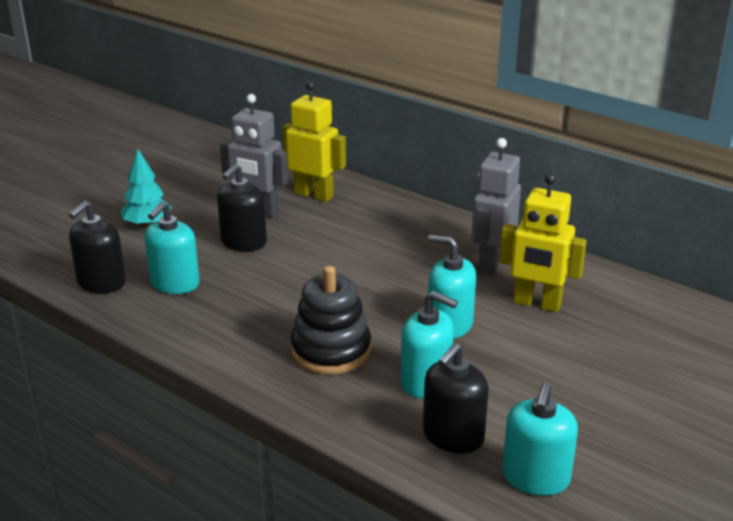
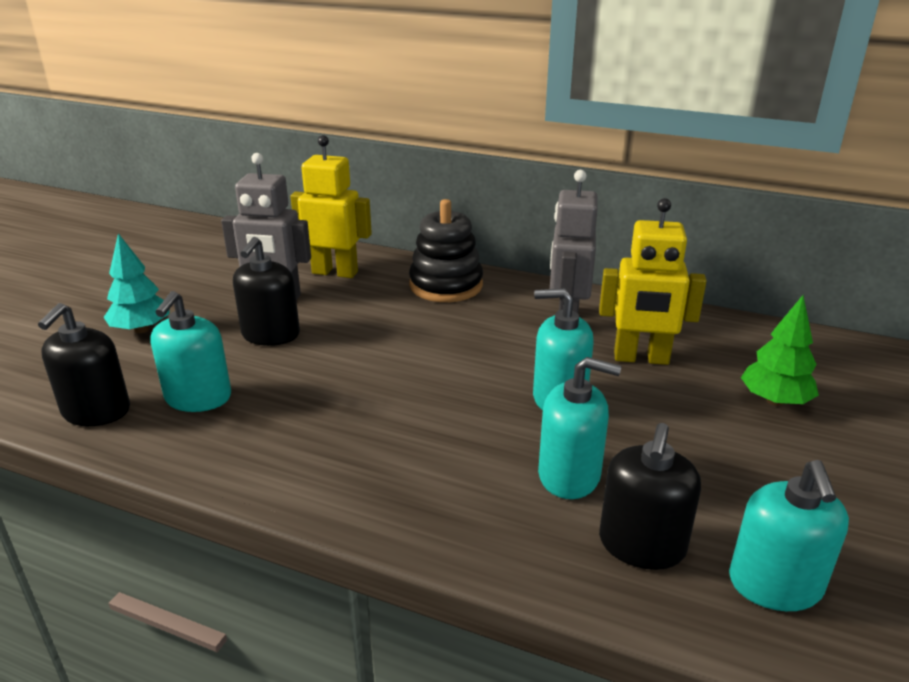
camera: 15 degrees left, 0 degrees up
(331, 351) = (433, 454): black stacking toy -> black stacking toy (446, 285)
(629, 354) = (774, 401): none -> green tree

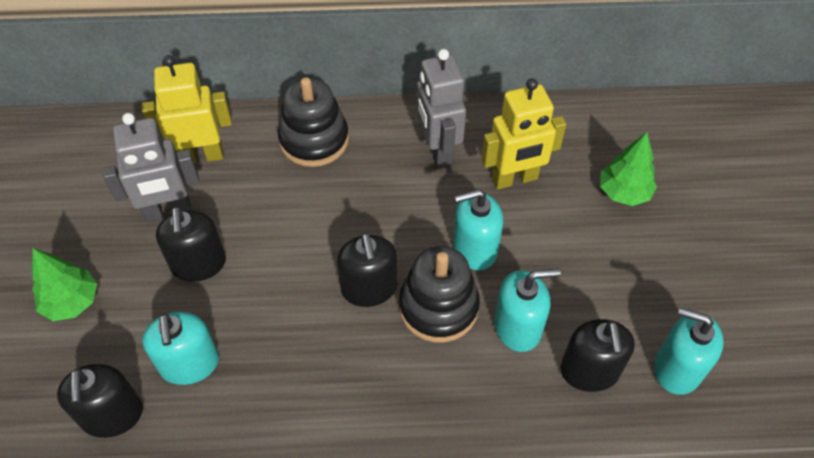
camera: 25 degrees left, 25 degrees up
(142, 329) = (72, 302): turquoise tree -> green tree
(420, 395) = (369, 288): none -> black soap dispenser
(485, 431) = (438, 307): none -> black stacking toy
(775, 585) = (677, 368): turquoise soap dispenser -> turquoise soap dispenser turned 135 degrees clockwise

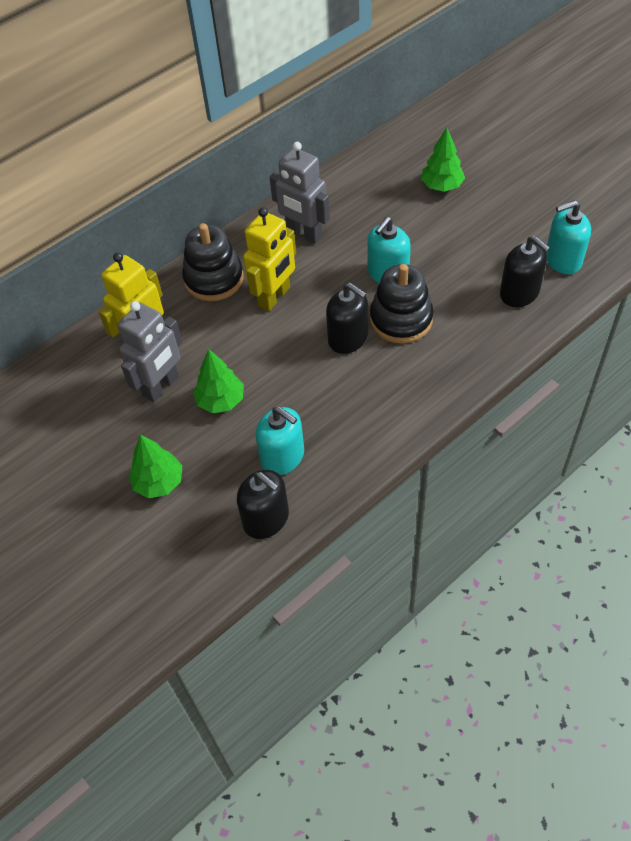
camera: 35 degrees left, 0 degrees up
(198, 264) = (221, 400): black soap dispenser -> green tree
(514, 179) = (370, 219): yellow robot -> yellow robot (274, 297)
(517, 327) = (457, 298): turquoise soap dispenser -> none

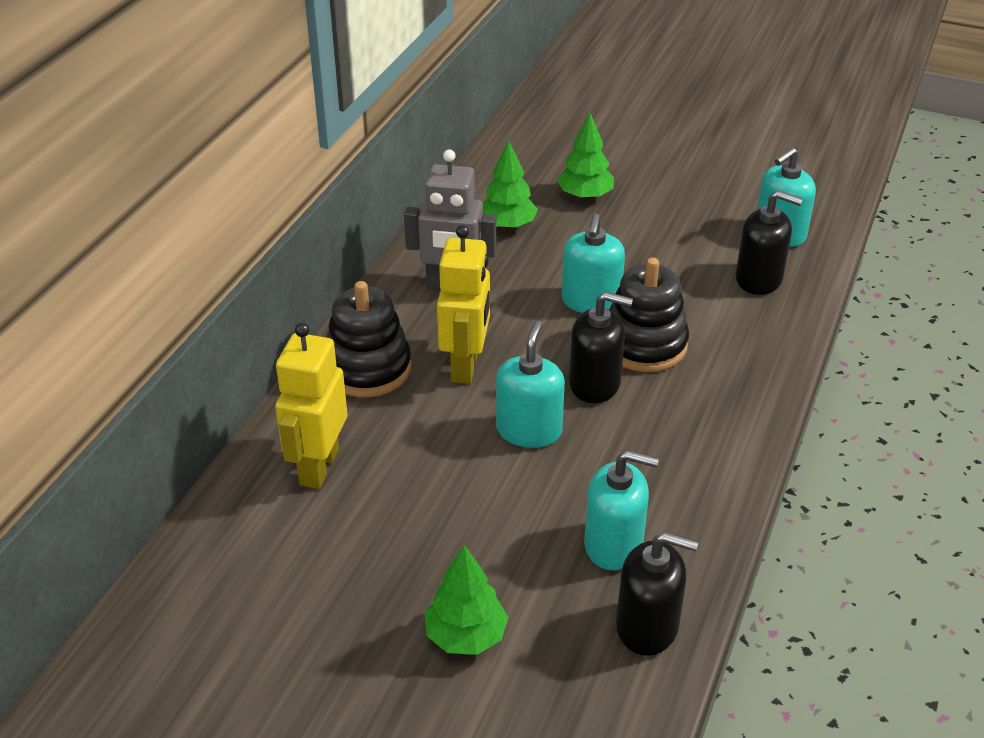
camera: 30 degrees left, 15 degrees down
(161, 386) = (384, 516): grey robot -> none
(221, 400) = (481, 506): green tree -> green tree (507, 225)
(283, 358) = (529, 430): none -> turquoise soap dispenser

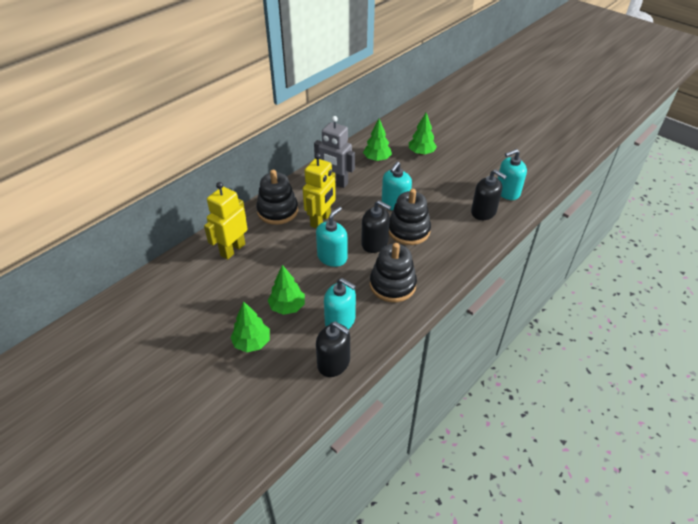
camera: 20 degrees right, 5 degrees up
(496, 547) = (287, 307): none -> green tree
(672, 452) = (392, 285): none -> black stacking toy

